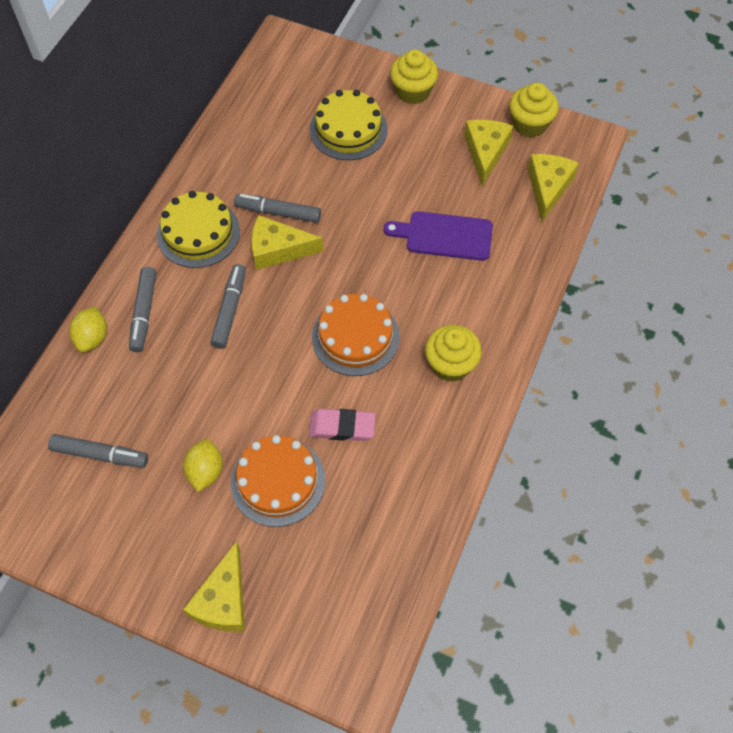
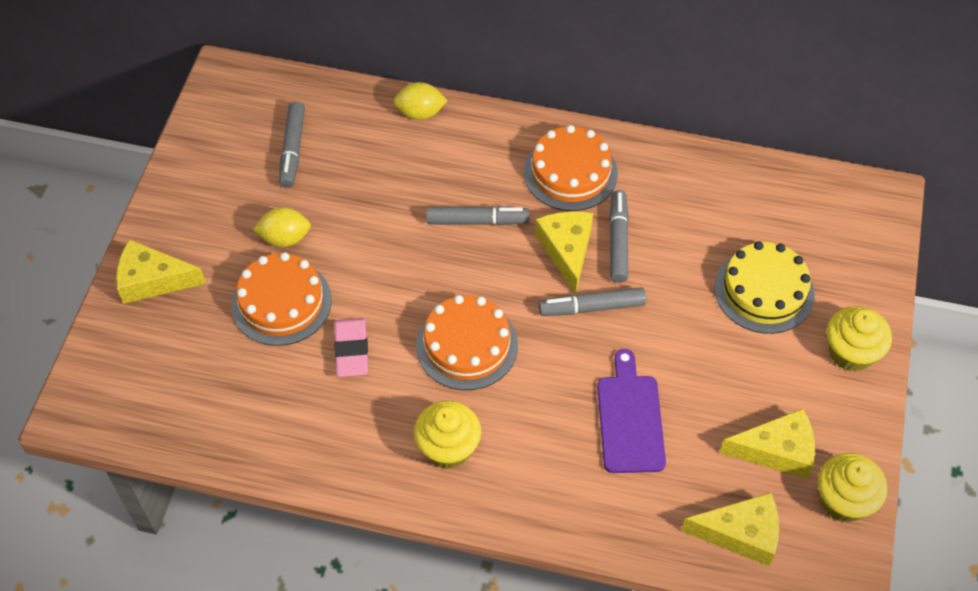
camera: 80 degrees right, 5 degrees down
(144, 313) = (458, 148): grey marker -> grey marker (591, 307)
(198, 233) = (570, 173): yellow cake -> orange cake

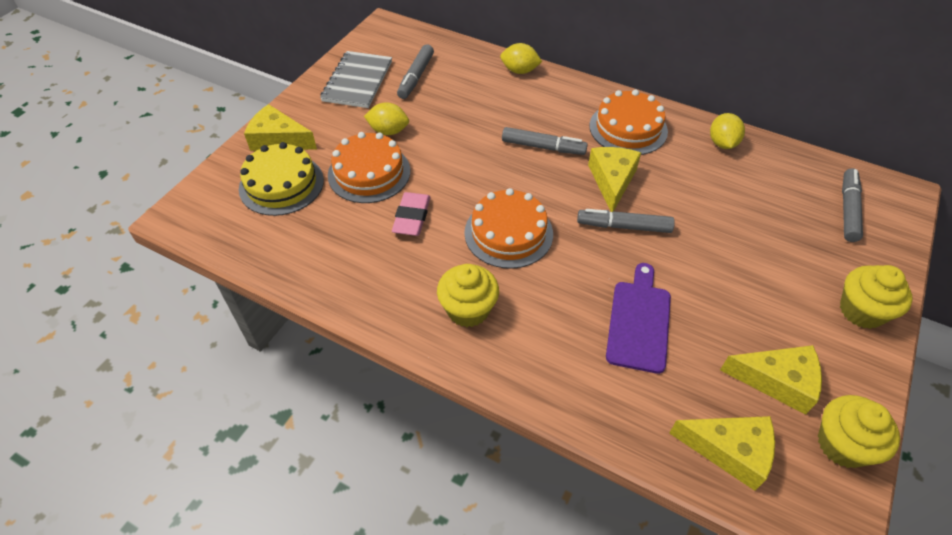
camera: 15 degrees right, 5 degrees down
(220, 172) = (357, 81): none -> grey notebook
(618, 241) = (657, 182): grey marker -> grey marker (848, 209)
(682, 171) = (722, 143): none -> yellow lemon
(764, 291) = (782, 244): yellow cake -> yellow cake (281, 184)

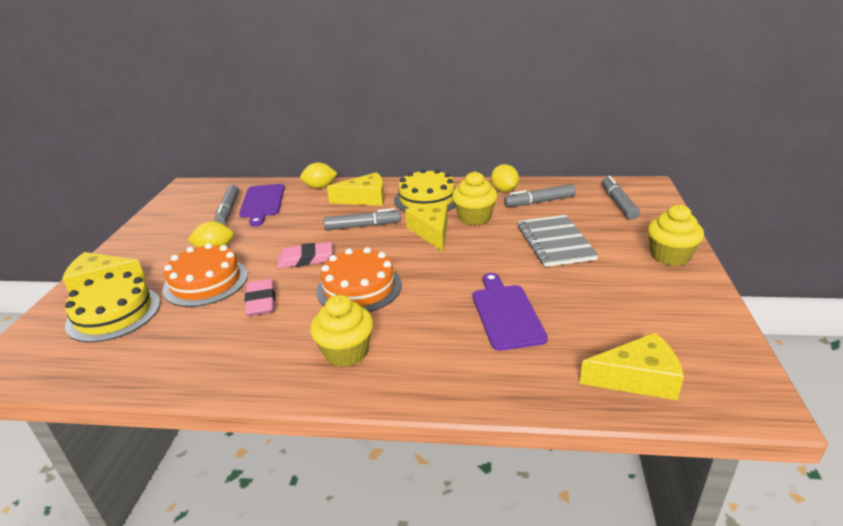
camera: 20 degrees left, 20 degrees down
(357, 81) = (172, 225): grey notebook -> grey notebook (555, 242)
(452, 76) = (262, 203): none -> purple cutting board
(470, 175) = (305, 259): none -> pink eraser
(623, 226) = (457, 256): grey marker -> grey marker (539, 202)
(628, 128) = (427, 199): orange cake -> yellow cake
(777, 381) = (641, 318): yellow cheese -> yellow cheese (365, 199)
(842, 444) = (719, 343): yellow cupcake -> yellow cupcake (474, 217)

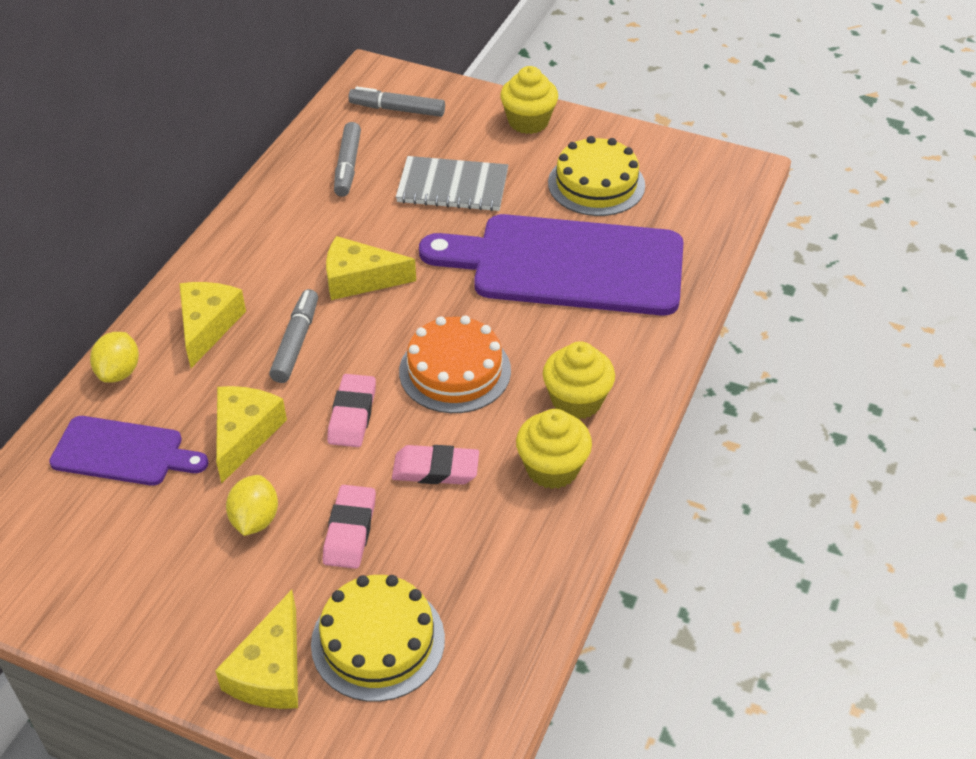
camera: 75 degrees left, 15 degrees up
(206, 282) = (350, 530): orange cake -> pink eraser
(228, 210) = (118, 500): grey marker -> none
(427, 199) = (260, 262): yellow cake -> yellow cake (596, 184)
(474, 217) = (348, 232): yellow cupcake -> yellow cupcake (552, 468)
(504, 190) = (292, 185): yellow lemon -> none
(506, 314) = (568, 265): purple cutting board -> purple cutting board, size x1.95
(637, 378) = (695, 216): yellow cheese -> yellow cheese (244, 434)

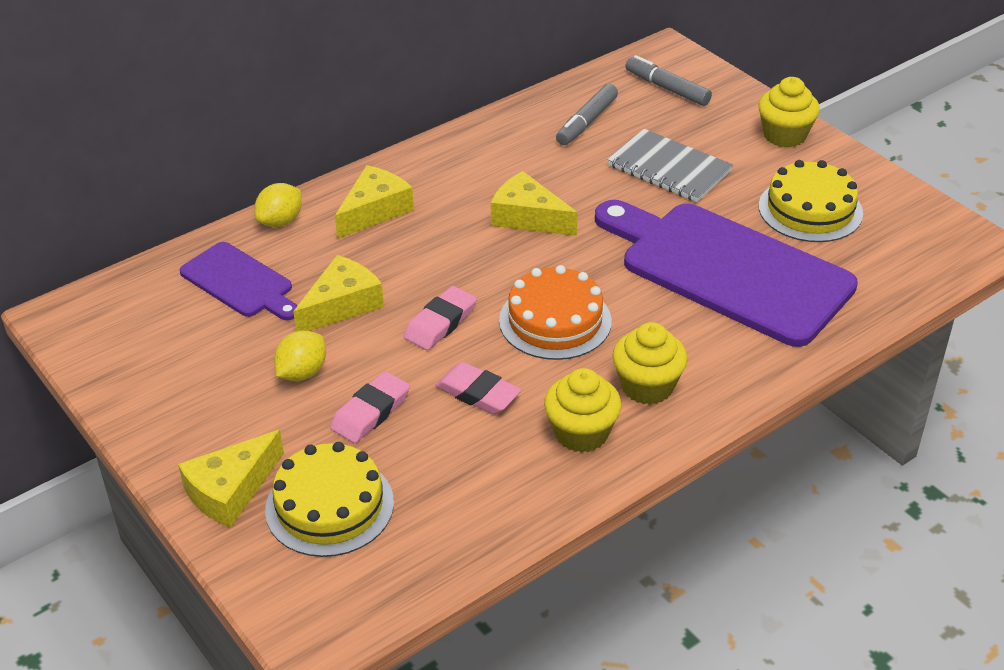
camera: 30 degrees right, 5 degrees down
(296, 342) = (436, 249): grey marker -> none

